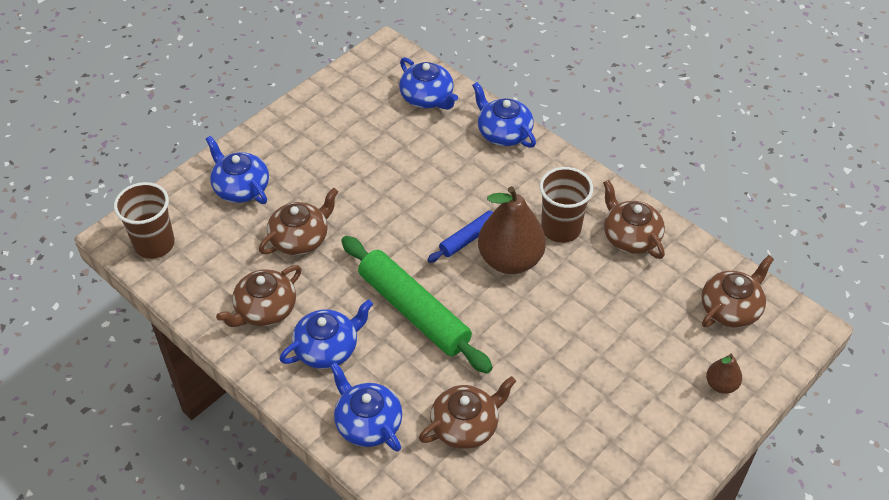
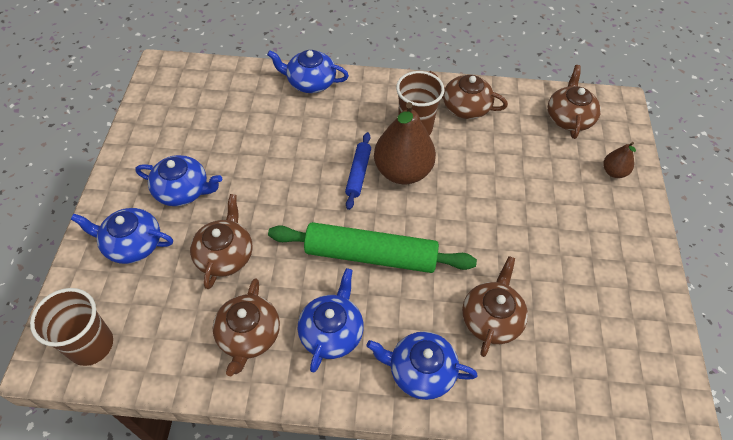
camera: 40 degrees left, 5 degrees up
(427, 98) = (229, 86): blue teapot -> blue teapot (183, 190)

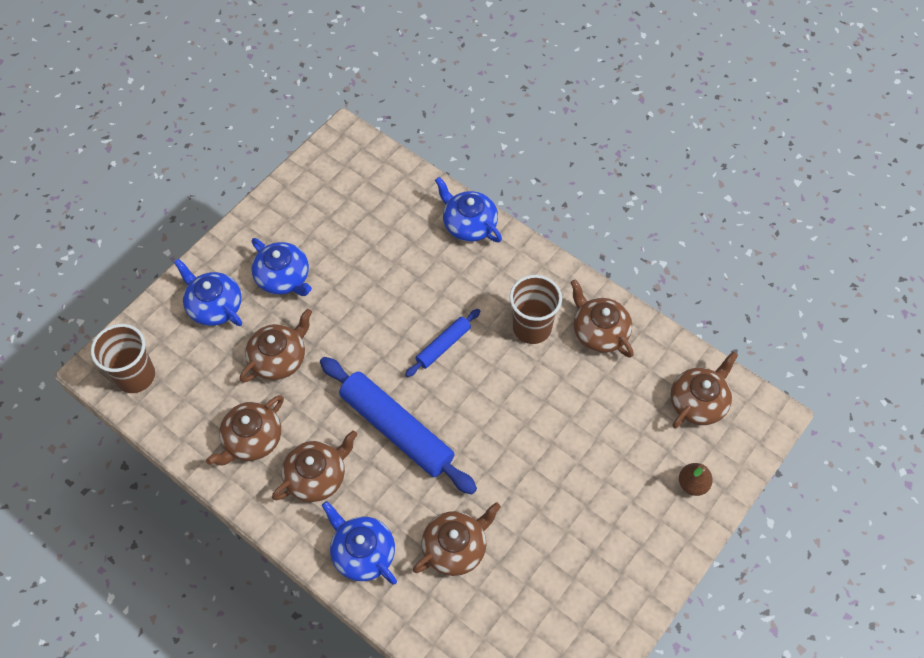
camera: 35 degrees right, 5 degrees up
(331, 332) = (317, 476): blue teapot -> brown teapot
(370, 255) = (396, 430): green rolling pin -> blue rolling pin
(402, 171) = (485, 366): brown pear -> none

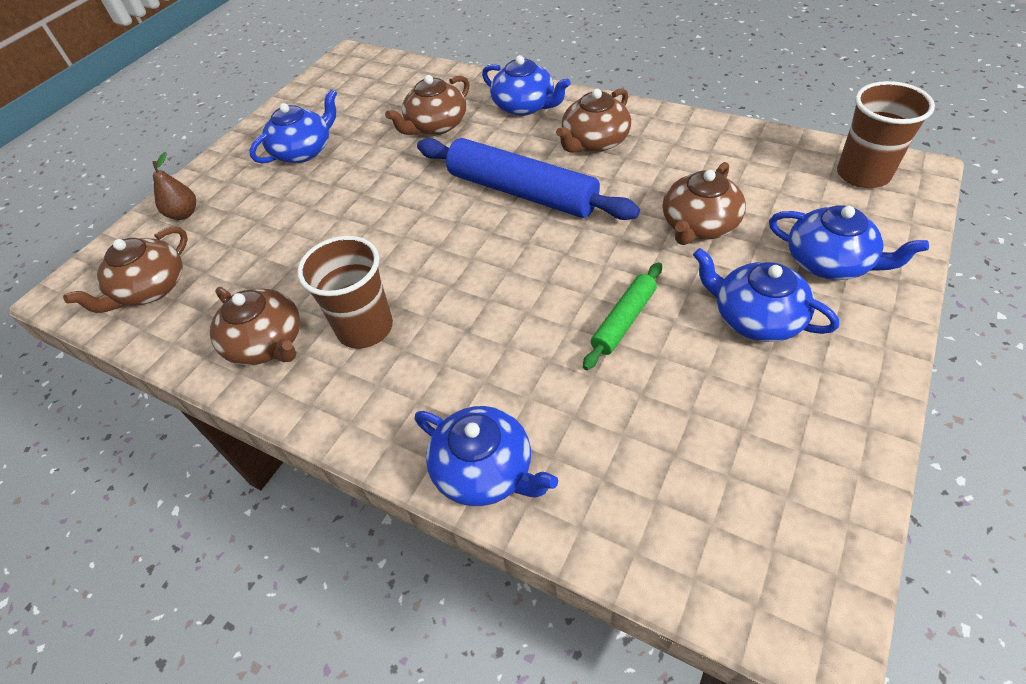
camera: 175 degrees right, 10 degrees down
(252, 439) = (682, 153): brown teapot -> none
(363, 294) = (623, 320): none -> green rolling pin
(443, 346) = (487, 282): blue rolling pin -> none
(589, 546) = (304, 151): none -> blue teapot

